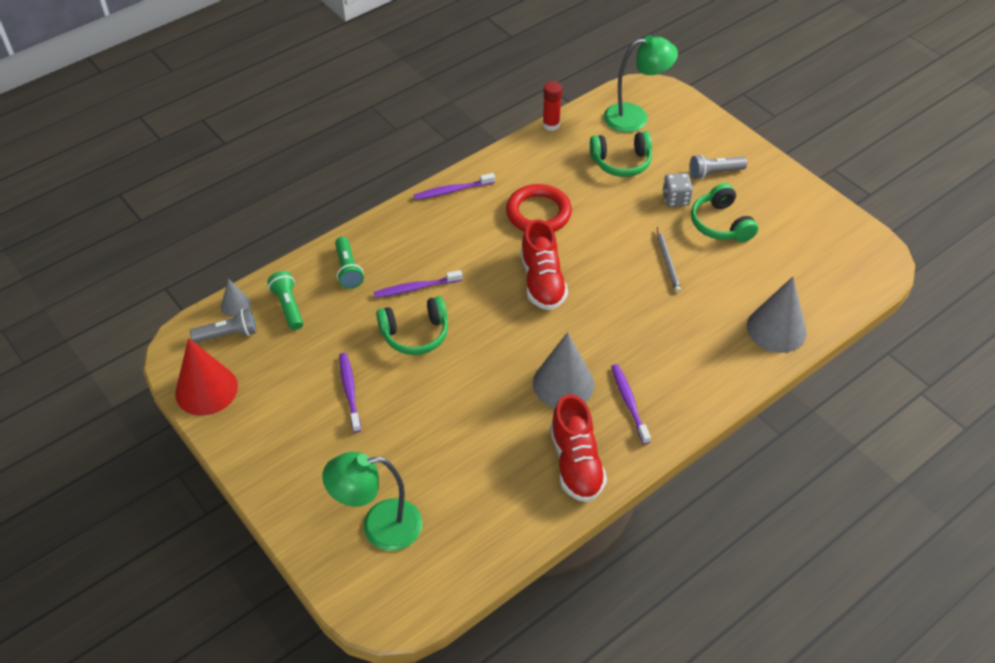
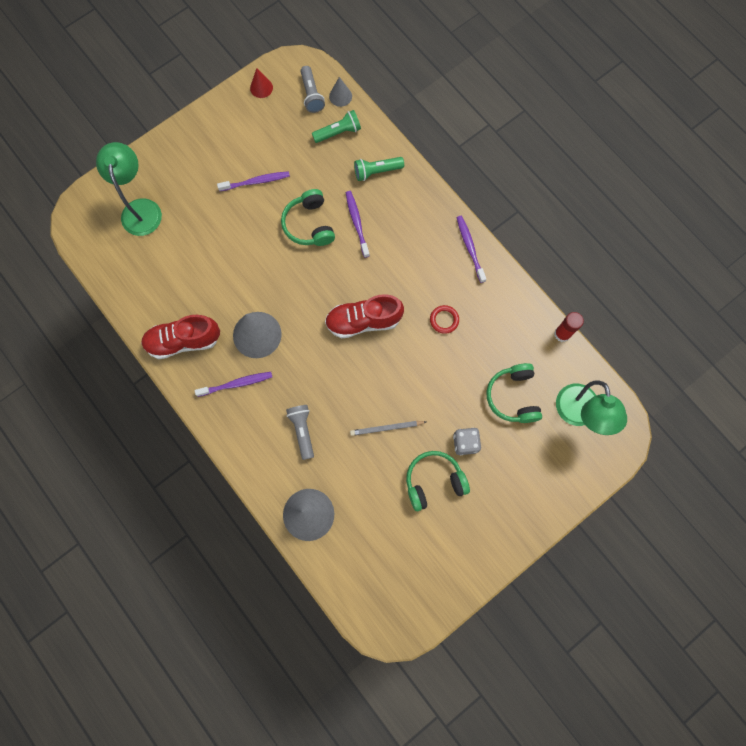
camera: 90 degrees right, 25 degrees up
(206, 389) = (261, 88): red cone -> red cone, size x0.52
(538, 213) = (444, 320): red ring -> red ring, size x0.50
(714, 173) = (502, 484): grey flashlight -> grey flashlight (302, 431)

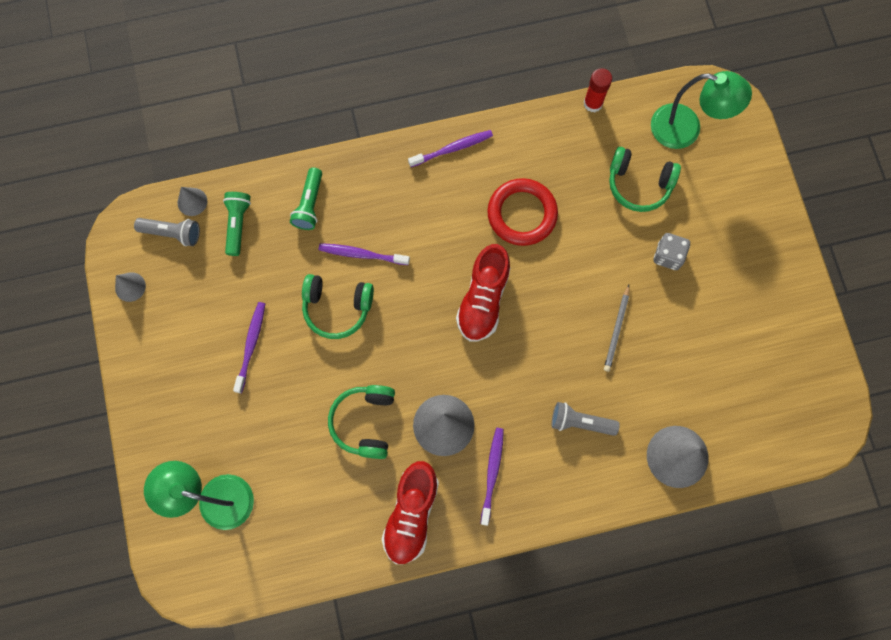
camera: 65 degrees left, 0 degrees up
(261, 88) = (130, 287): red cone -> grey cone
(434, 481) = (696, 307): green headphones -> green headphones (365, 422)
(444, 320) = (522, 214): red ring -> red ring, size x1.98
(470, 248) = (452, 149): purple toothbrush -> purple toothbrush turned 150 degrees clockwise

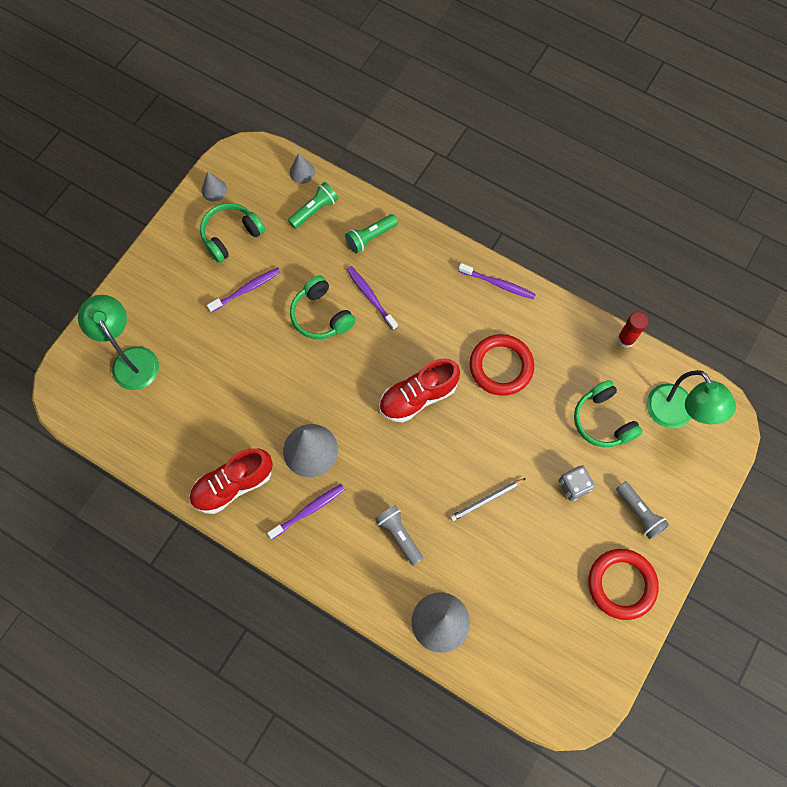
camera: 45 degrees right, 5 degrees down
(172, 233) = (271, 180): grey flashlight -> grey flashlight (639, 513)
(365, 422) = (264, 401): green headphones -> green headphones (231, 235)
(773, 296) = (621, 584): none -> red ring

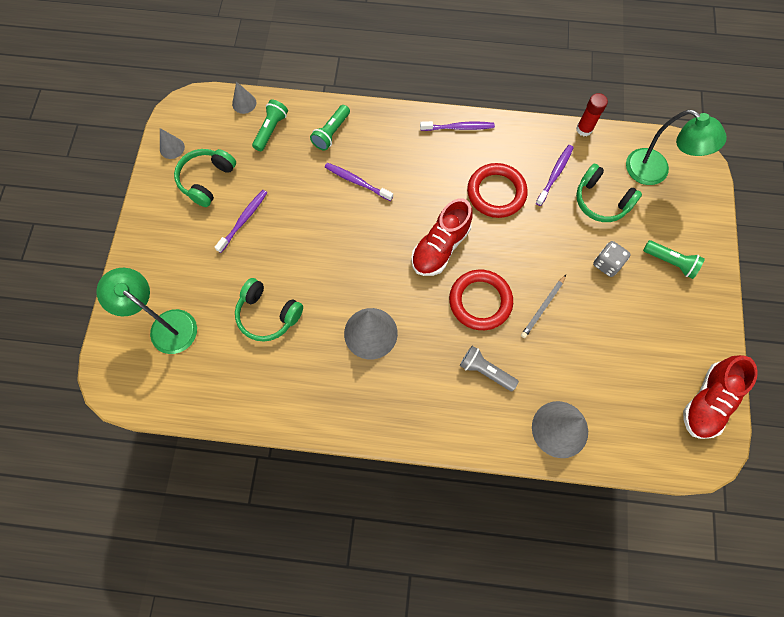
camera: 25 degrees left, 0 degrees up
(233, 485) = (316, 395): red shoe -> red shoe (708, 401)
(308, 511) = (395, 386): purple toothbrush -> purple toothbrush (555, 174)
(321, 315) = (321, 215): green headphones -> green headphones (268, 315)
(621, 584) = (688, 326): red ring -> red ring (480, 301)
(639, 513) = (670, 262): grey flashlight -> green flashlight

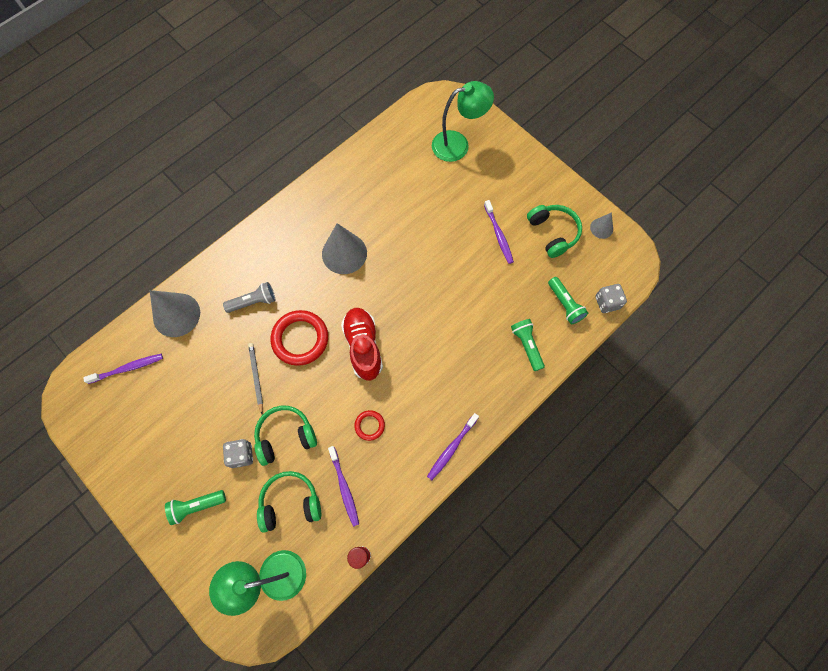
camera: 130 degrees right, 0 degrees up
(244, 103) = (607, 302): grey cone -> grey dice
(268, 315) = (413, 203): green headphones -> green headphones (285, 436)
(357, 182) = (466, 331): purple toothbrush -> purple toothbrush (127, 368)
(496, 193) = (369, 425): red ring -> red ring, size x0.50
(708, 401) = (93, 426): red shoe -> none

